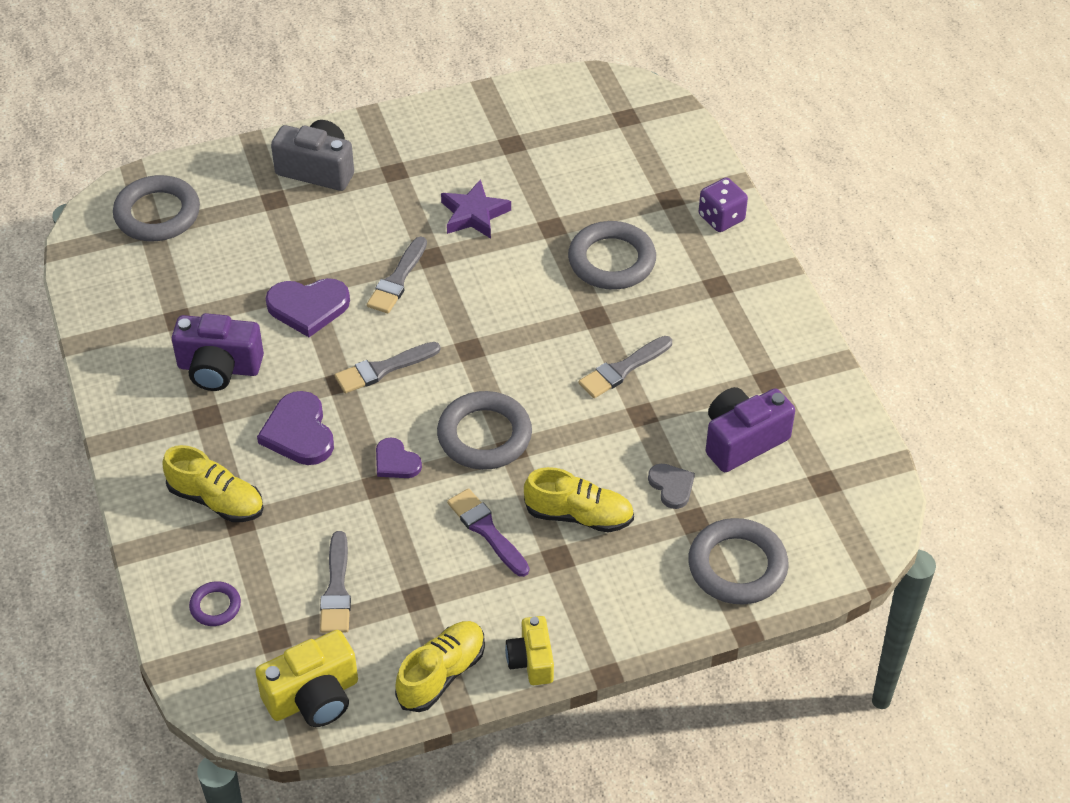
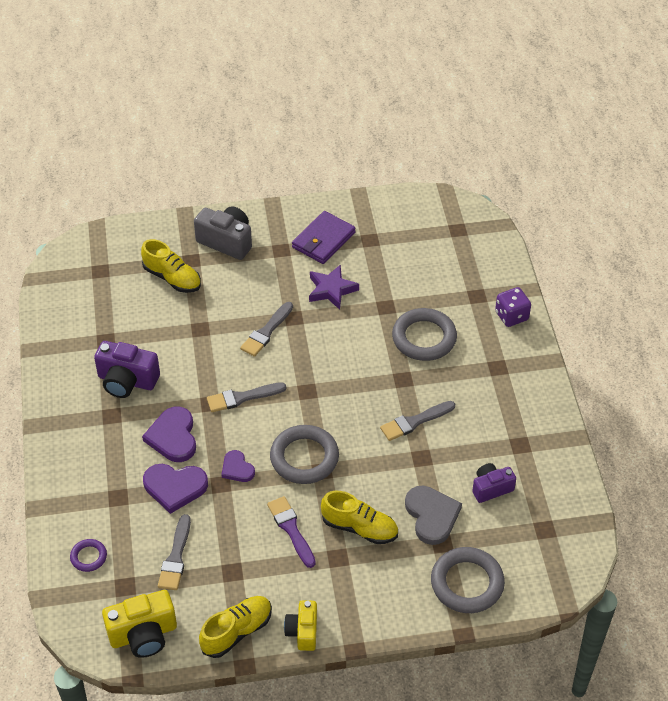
camera: 10 degrees right, 0 degrees up
(157, 214) = (107, 260): grey ring -> none
(216, 500) = (105, 479): yellow shoe -> yellow shoe (172, 278)
(308, 307) = (199, 344): purple heart -> purple heart (175, 487)
(449, 152) = (323, 240): none -> purple wallet
(671, 486) = (432, 516): grey heart -> grey heart, size x1.66
(742, 440) = (491, 488): purple camera -> purple camera, size x0.64

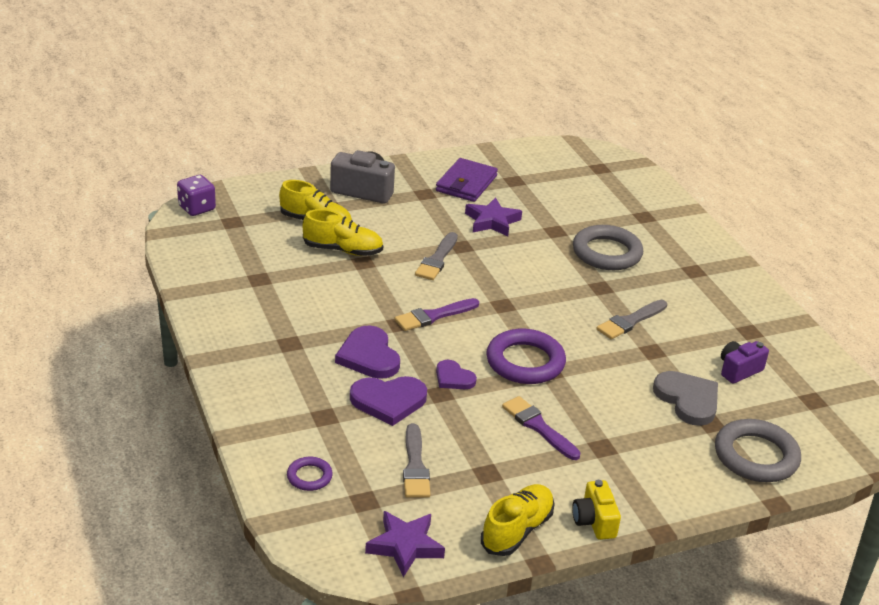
camera: 15 degrees left, 15 degrees down
(127, 381) = (296, 312): purple camera -> none
(143, 634) = (405, 546): yellow camera -> purple star
(242, 397) = (433, 316): grey brush -> purple brush
(304, 458) = (525, 362): grey ring -> purple ring
(360, 528) = (614, 418): yellow shoe -> yellow shoe (343, 250)
(511, 316) = (687, 229): purple dice -> purple dice (197, 208)

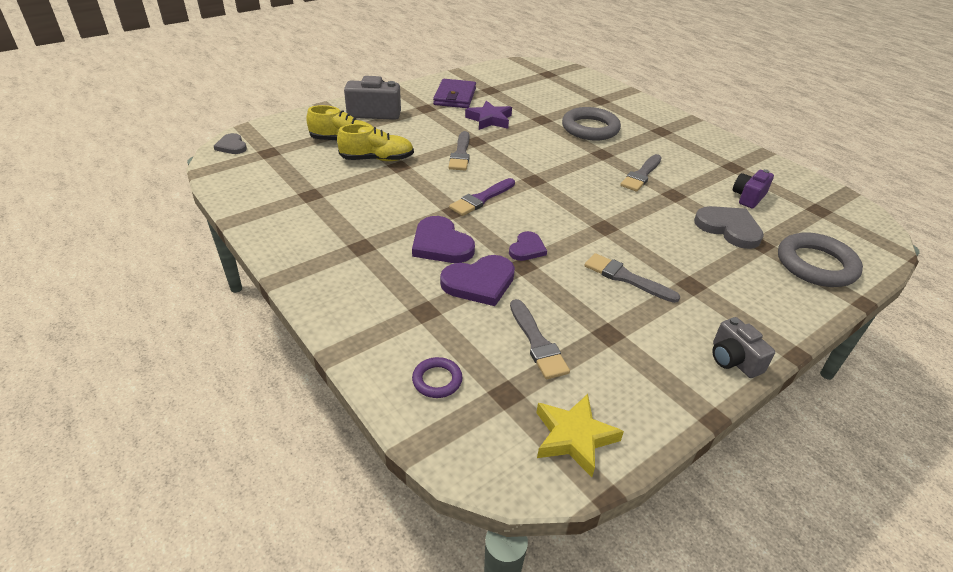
camera: 15 degrees left, 5 degrees up
(197, 208) = (232, 146): purple dice -> grey heart
(405, 546) = (574, 437): purple star -> yellow star
(453, 378) = (527, 249): purple heart -> purple heart turned 90 degrees counterclockwise
(517, 530) = (671, 388): yellow shoe -> none
(525, 362) = (580, 223): purple ring -> none
(538, 427) = (626, 278): purple brush -> grey brush
(594, 521) = (733, 360): yellow camera -> grey camera

